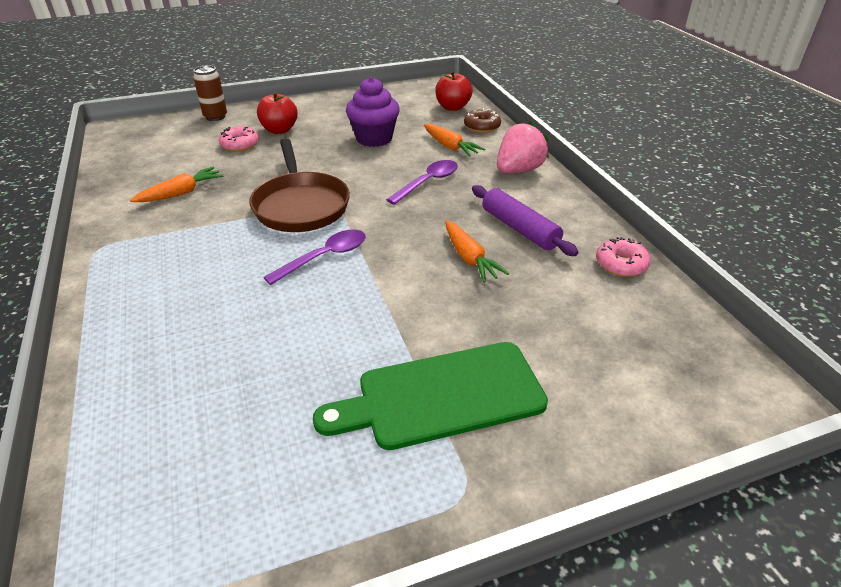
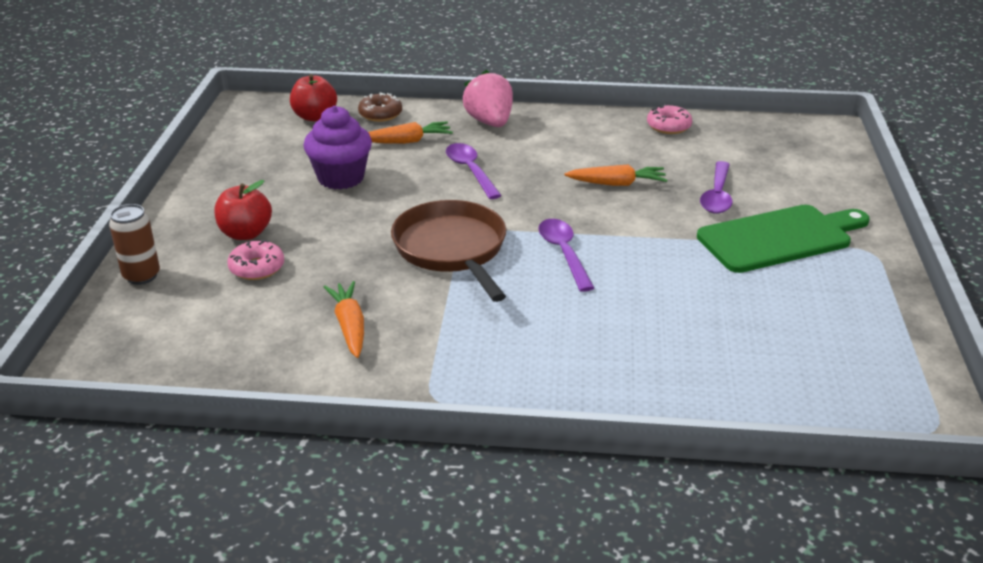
camera: 65 degrees left, 5 degrees down
(300, 205) = (452, 250): brown pan -> brown pan turned 120 degrees counterclockwise
(442, 396) = (780, 238): green cutting board -> green cutting board turned 120 degrees counterclockwise
(500, 328) = (717, 195): none -> purple spoon
(519, 229) = (589, 150): purple rolling pin -> none

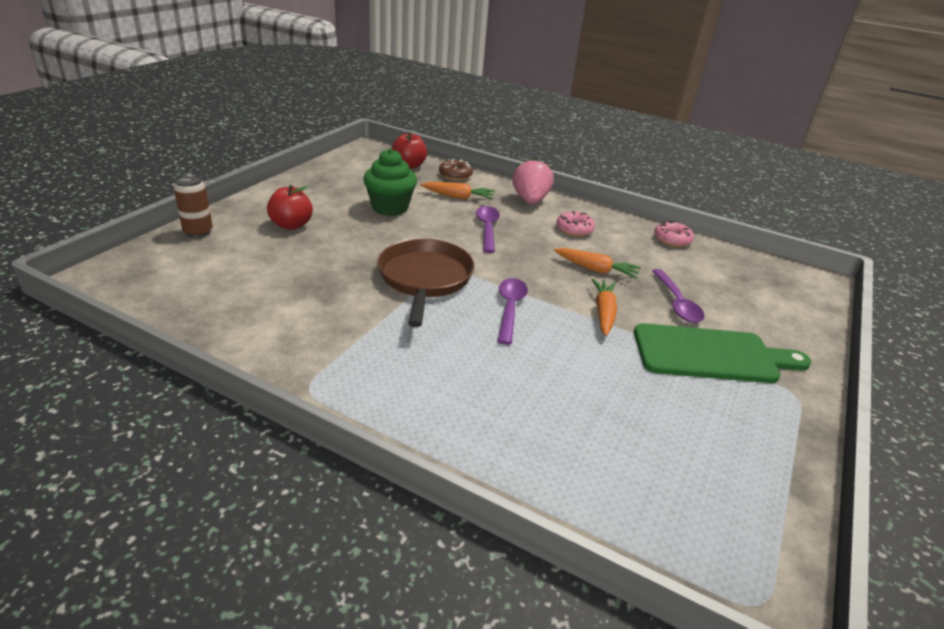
camera: 20 degrees right, 0 degrees up
(257, 268) = (276, 249): pink donut -> pink donut (574, 229)
(341, 178) = (390, 208): purple cupcake -> green cupcake
(350, 326) = (299, 310): orange carrot -> orange carrot (604, 312)
(717, 195) = (677, 303): purple spoon -> purple spoon turned 45 degrees counterclockwise

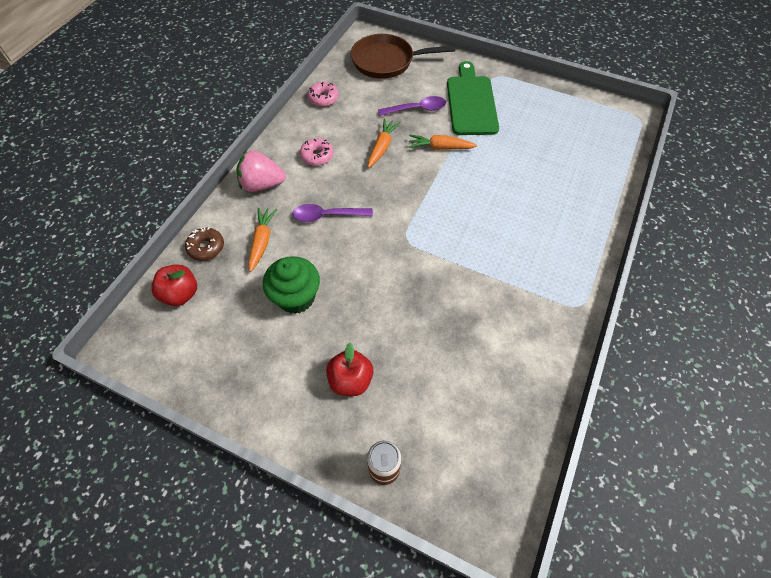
camera: 90 degrees left, 25 degrees up
(424, 279) = (425, 254): brown pan -> brown pan (387, 61)
(510, 309) = (451, 199): purple spoon -> none

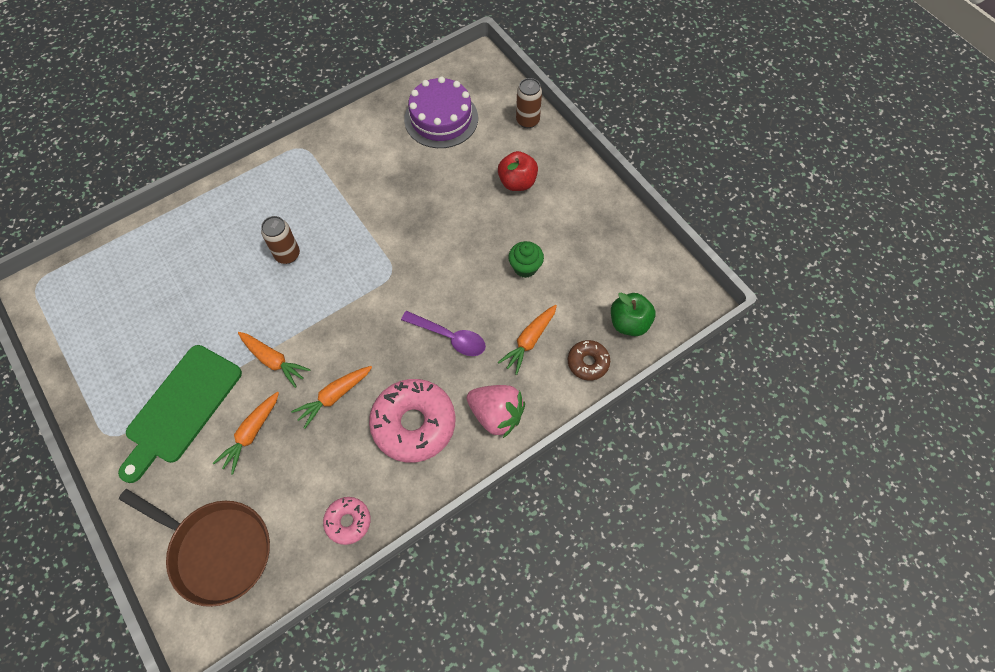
camera: 150 degrees left, 5 degrees up
(181, 294) = (629, 323): red apple -> green apple
(296, 297) = (525, 267): green cupcake -> green cupcake, size x0.64
(317, 156) = (414, 424): pink donut -> pink donut, size x1.93
(417, 109) = (251, 434): purple spoon -> orange carrot
(479, 415) = (441, 118): none -> purple cake
(498, 213) = (287, 255): none -> brown can

